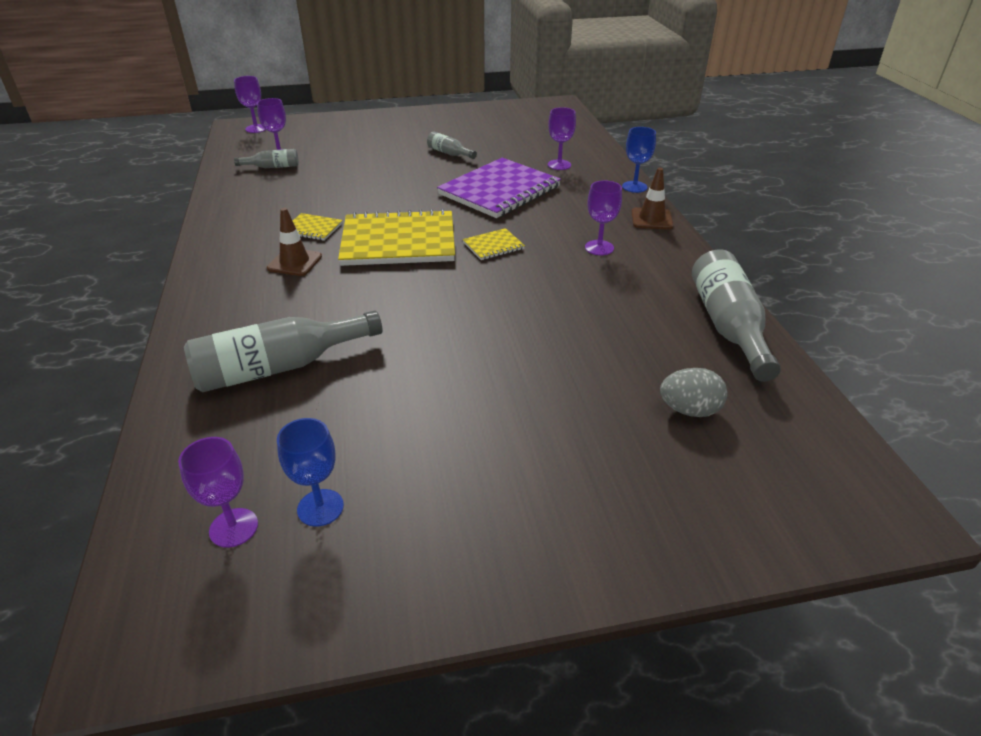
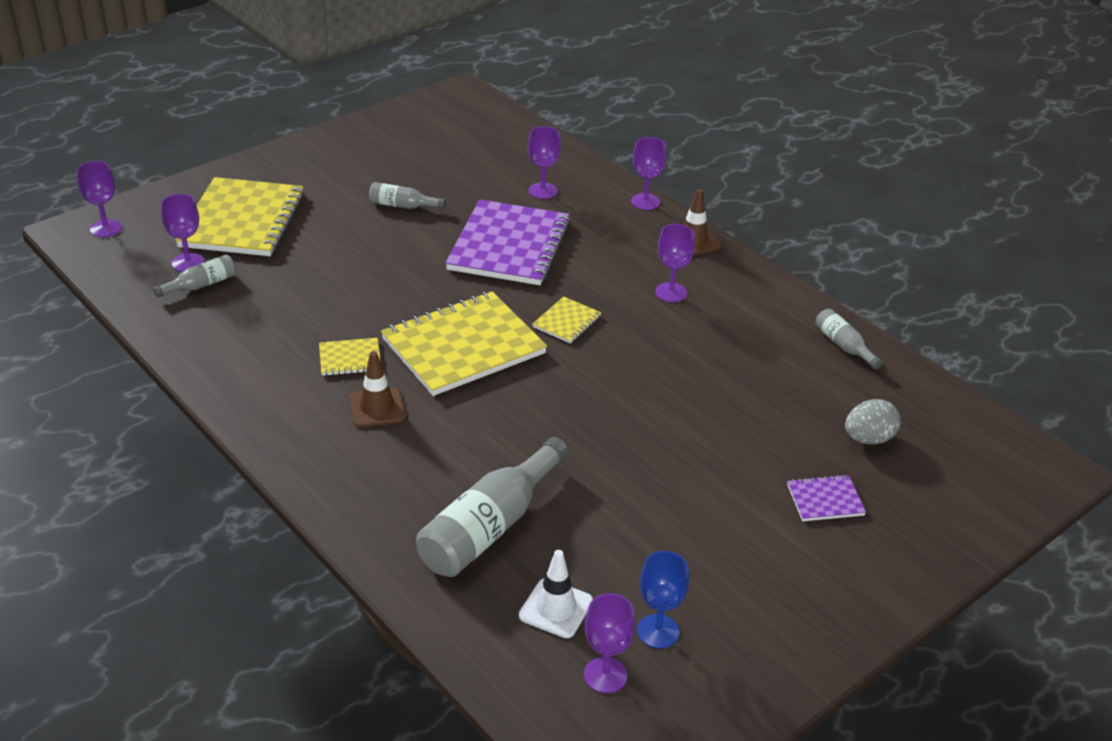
camera: 30 degrees left, 0 degrees up
(257, 451) = (556, 608): none -> white traffic cone
(338, 140) = (242, 220): none -> yellow notebook
(595, 450) = (825, 500): none -> purple notebook
(634, 187) = (645, 202): blue goblet -> purple goblet
(728, 326) = (844, 346): grey bottle -> grey bottle, size x0.50

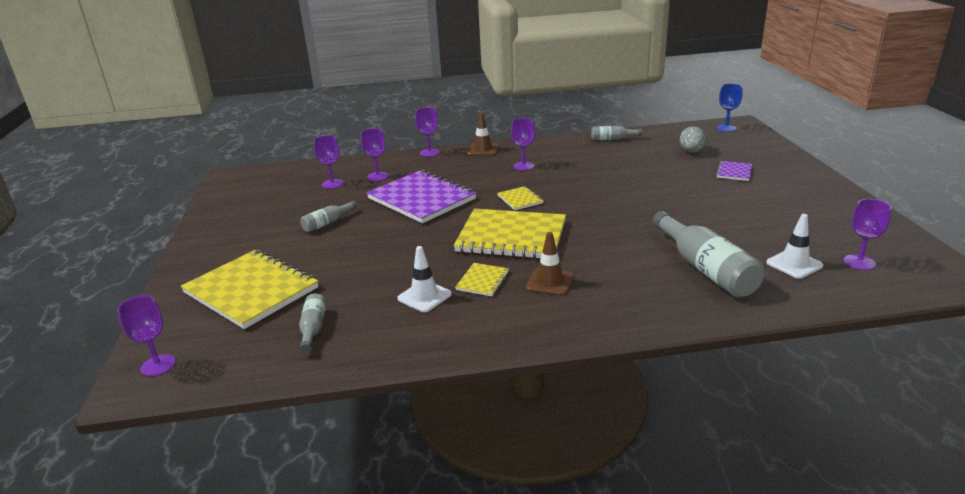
camera: 55 degrees left, 10 degrees down
(188, 262) = (273, 329): purple goblet -> purple goblet (332, 184)
(295, 330) = (424, 296): none -> white traffic cone
(463, 346) = (511, 236): yellow notebook -> yellow notebook turned 75 degrees counterclockwise
(658, 631) = (825, 238): blue goblet -> blue goblet (726, 128)

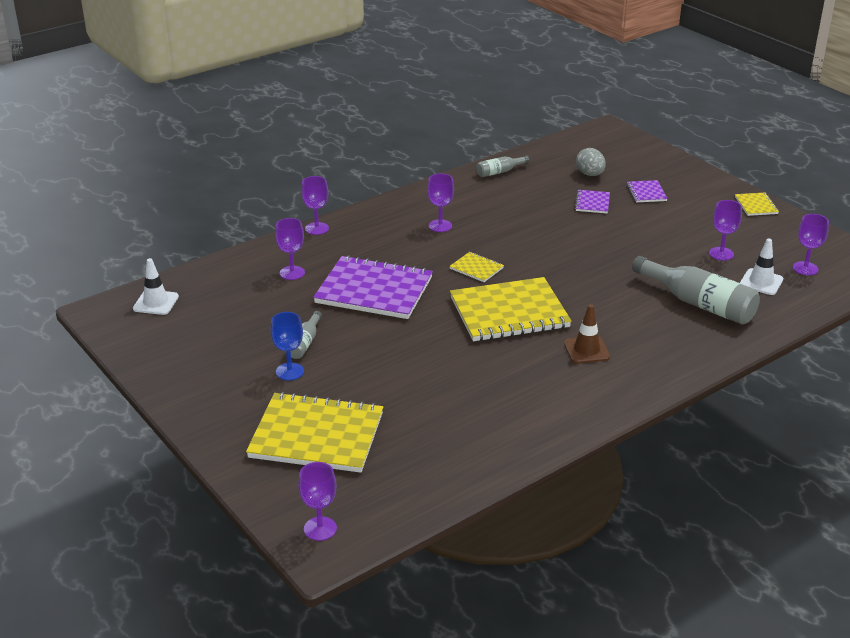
camera: 30 degrees left, 5 degrees up
(313, 329) = (425, 452): grey bottle -> none
(332, 184) = (250, 294): purple goblet -> purple goblet (721, 254)
(424, 296) = (492, 394): white traffic cone -> white traffic cone (156, 303)
(483, 150) = (374, 213): brown traffic cone -> none
(483, 281) = (528, 364): yellow notebook -> yellow notebook (756, 205)
(673, 171) = (592, 203): none -> purple notebook
(726, 128) = (599, 136): blue goblet -> blue goblet (289, 371)

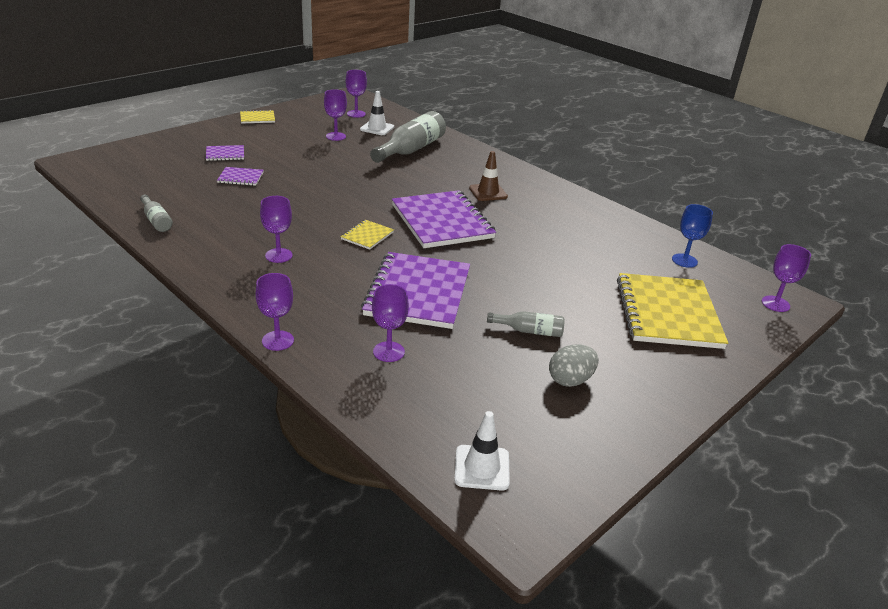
camera: 100 degrees left, 0 degrees up
(289, 371) = (582, 336): blue goblet -> blue goblet (684, 260)
(509, 312) = (442, 221): yellow notebook -> purple notebook
(590, 174) = (179, 175): grey egg -> grey egg (570, 380)

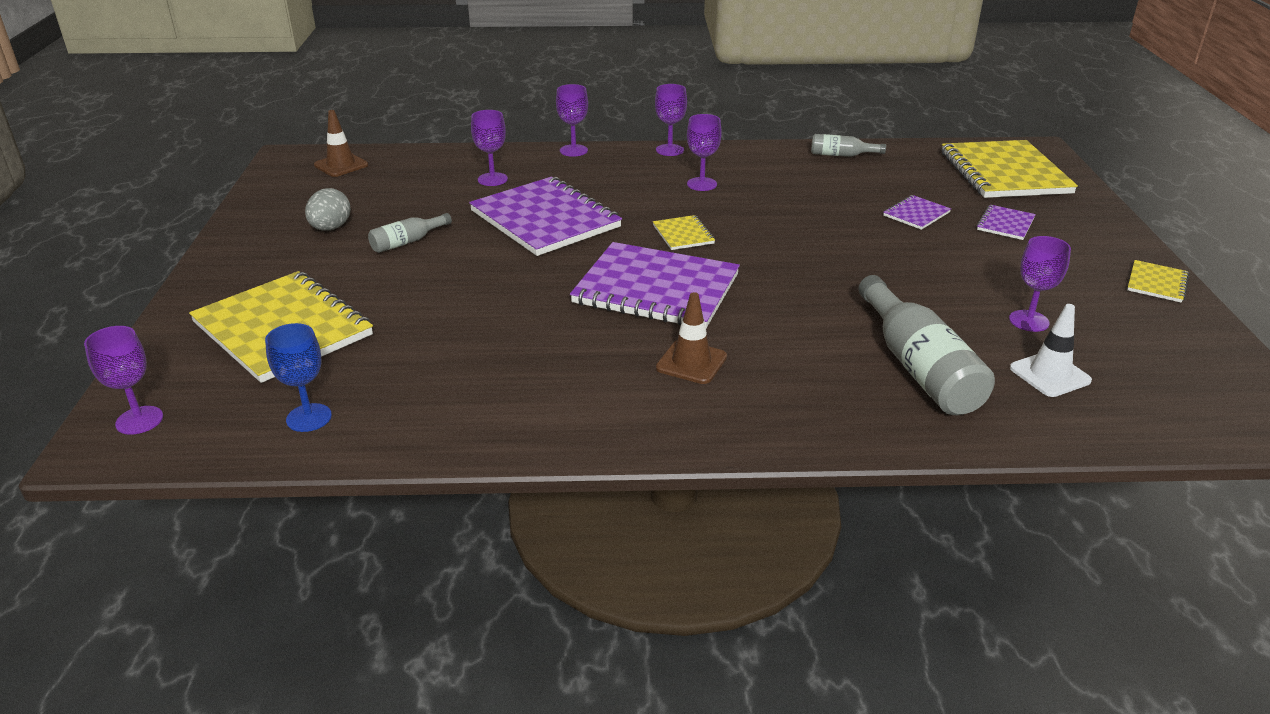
camera: 135 degrees right, 0 degrees up
(135, 165) = (1004, 172): none -> yellow notebook
(356, 114) = (1147, 382): purple goblet -> purple goblet (669, 150)
(482, 468) = (341, 165): white traffic cone -> brown traffic cone

